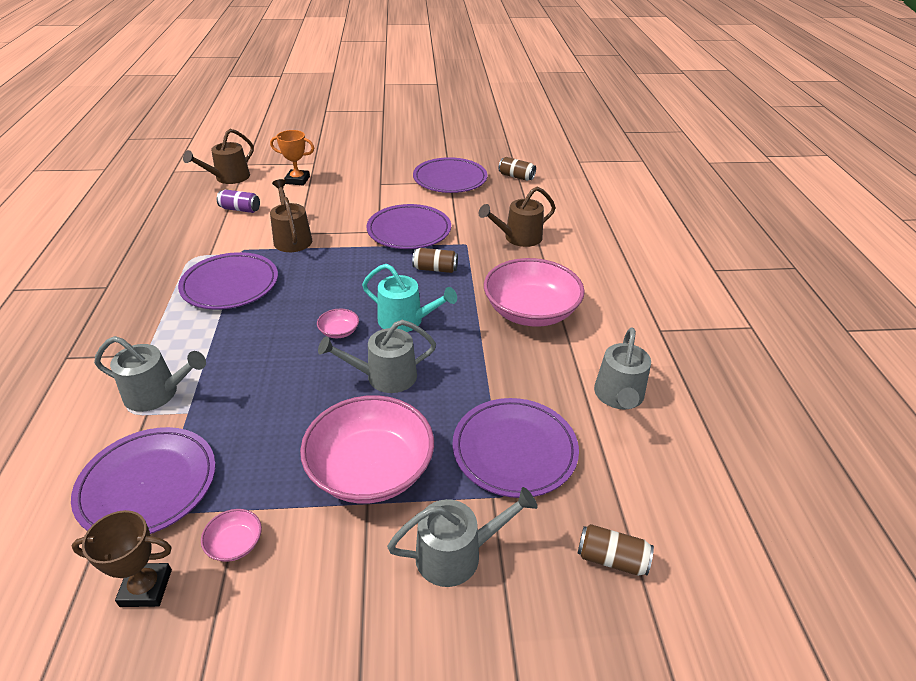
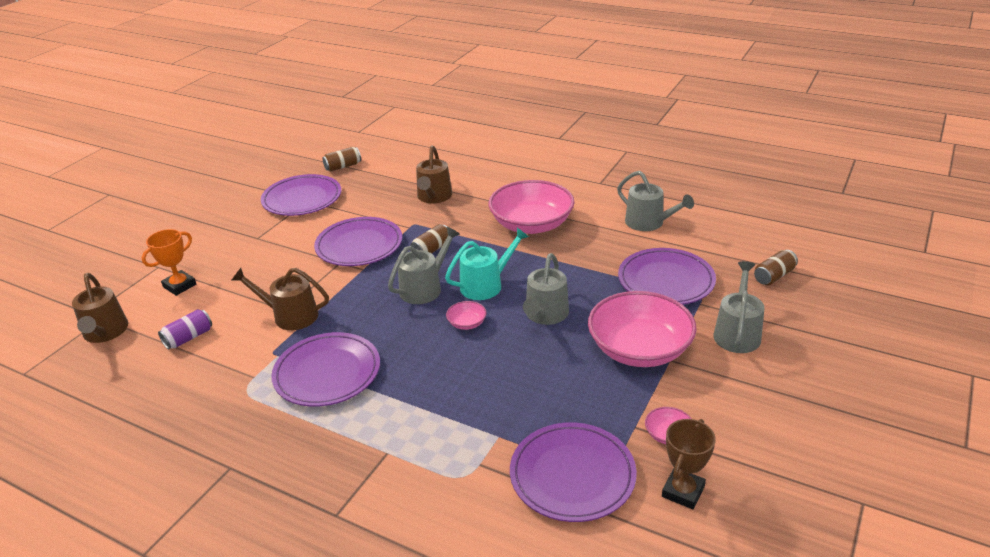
camera: 55 degrees left, 5 degrees down
(157, 393) = (455, 452): grey watering can -> grey watering can (424, 288)

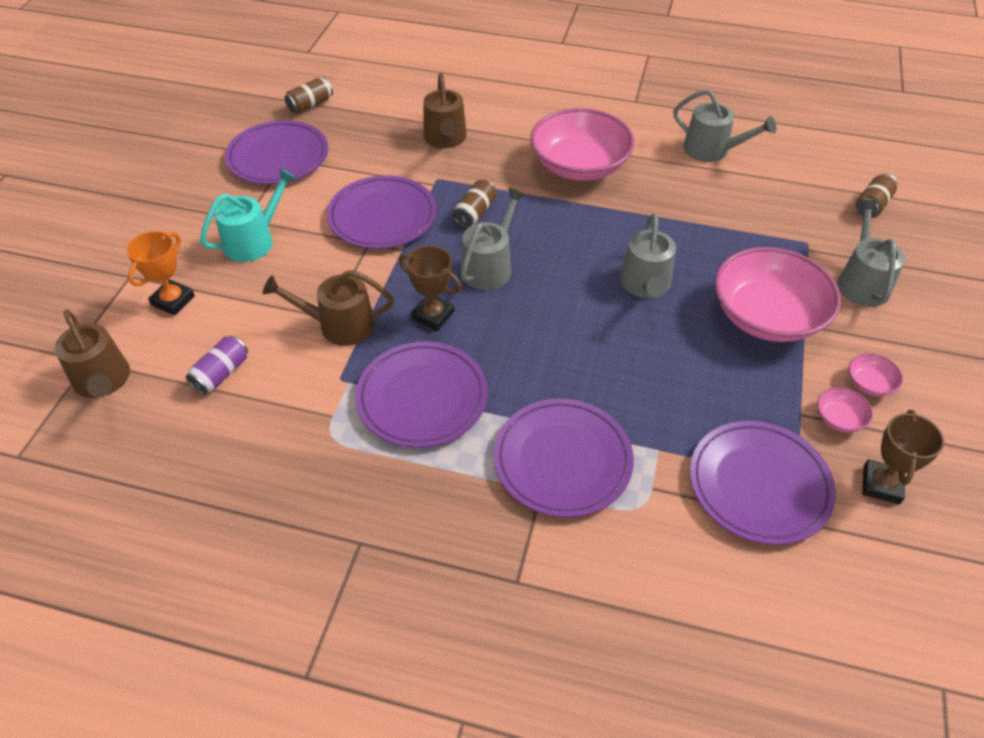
camera: 15 degrees left, 15 degrees up
(364, 317) = (433, 315): none -> brown trophy
(467, 323) = (560, 308): pink bowl -> pink bowl (869, 383)
(485, 285) = (560, 254): turquoise watering can -> turquoise watering can (253, 241)
(666, 280) = (760, 224): purple plate -> purple plate (562, 460)

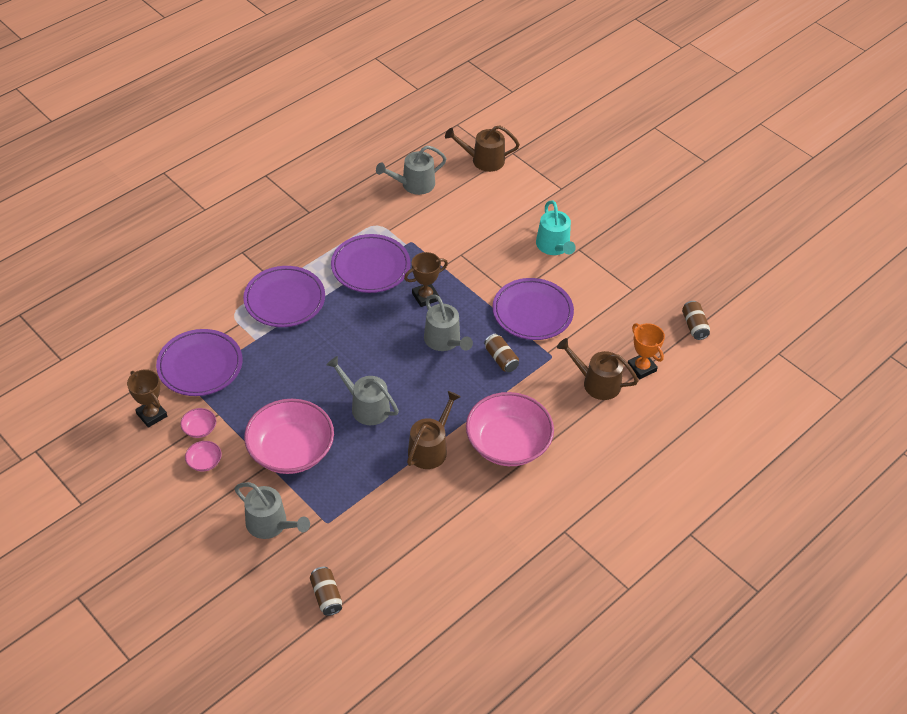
camera: 120 degrees right, 0 degrees up
(173, 300) = (525, 199): orange trophy -> orange trophy (641, 368)
(221, 373) = (453, 201): purple can -> none
(278, 157) = (637, 286): purple plate -> none
(340, 325) = (450, 256): brown watering can -> brown watering can (430, 448)
(711, 150) = (464, 539): grey watering can -> grey watering can (414, 184)

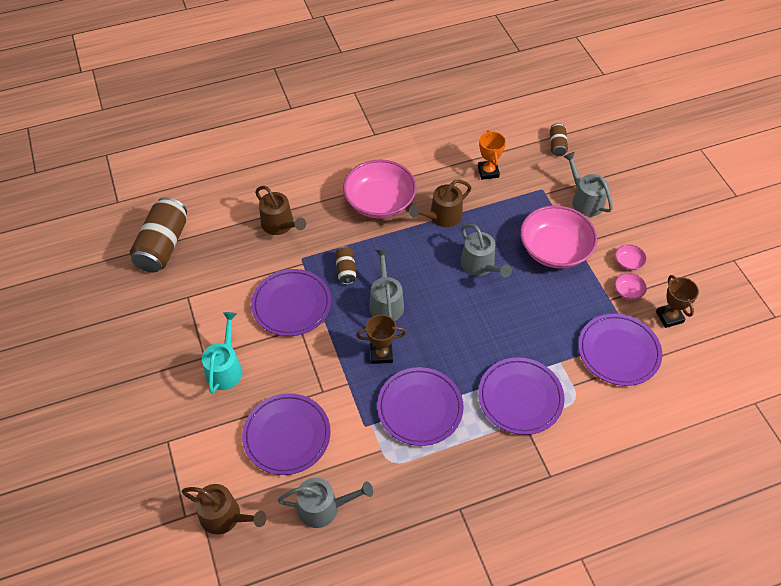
camera: 155 degrees left, 5 degrees up
(470, 217) = (287, 435): none -> purple plate
(641, 368) = (235, 225): orange trophy -> orange trophy (488, 172)
(694, 326) = (163, 245): brown can -> brown can, size x2.02

